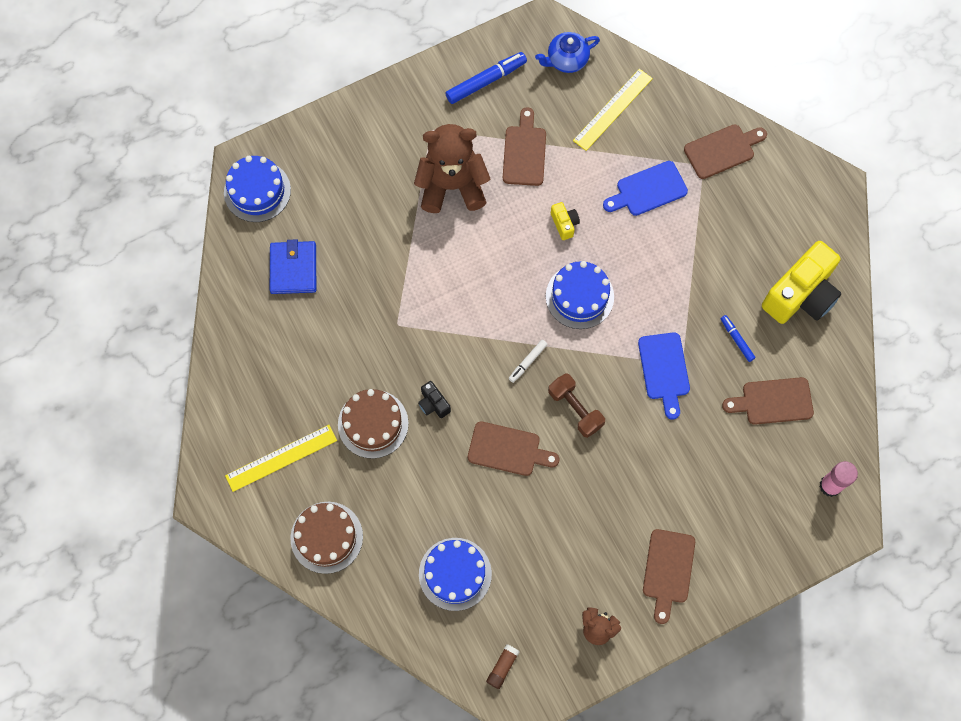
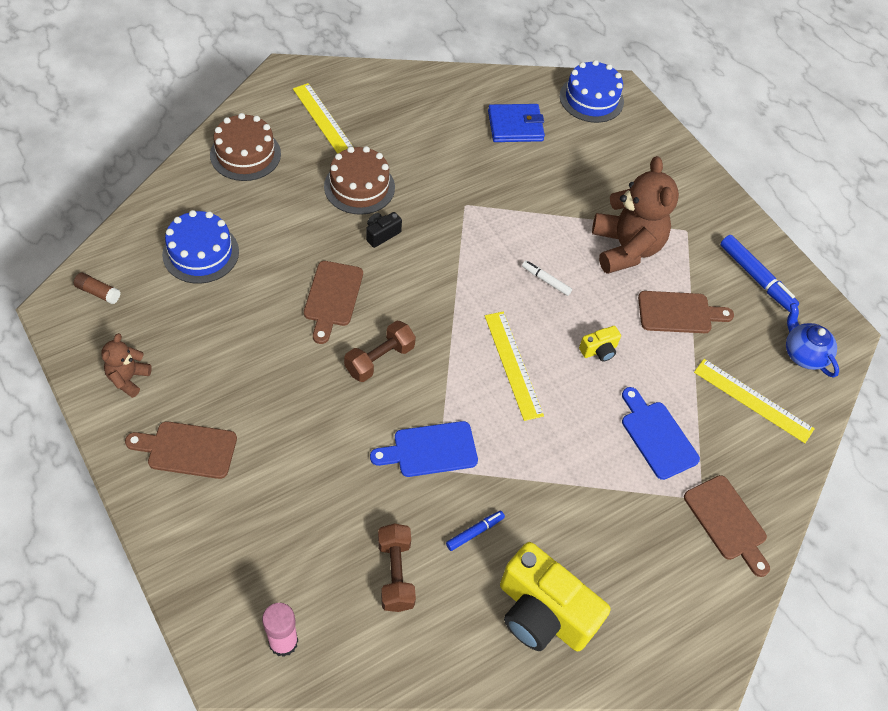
camera: 80 degrees right, 15 degrees down
(527, 362) = (431, 315): white marker -> white marker (546, 280)
(579, 296) = (513, 364): blue cake -> yellow ruler
(773, 401) = (395, 573): brown cutting board -> brown dumbbell

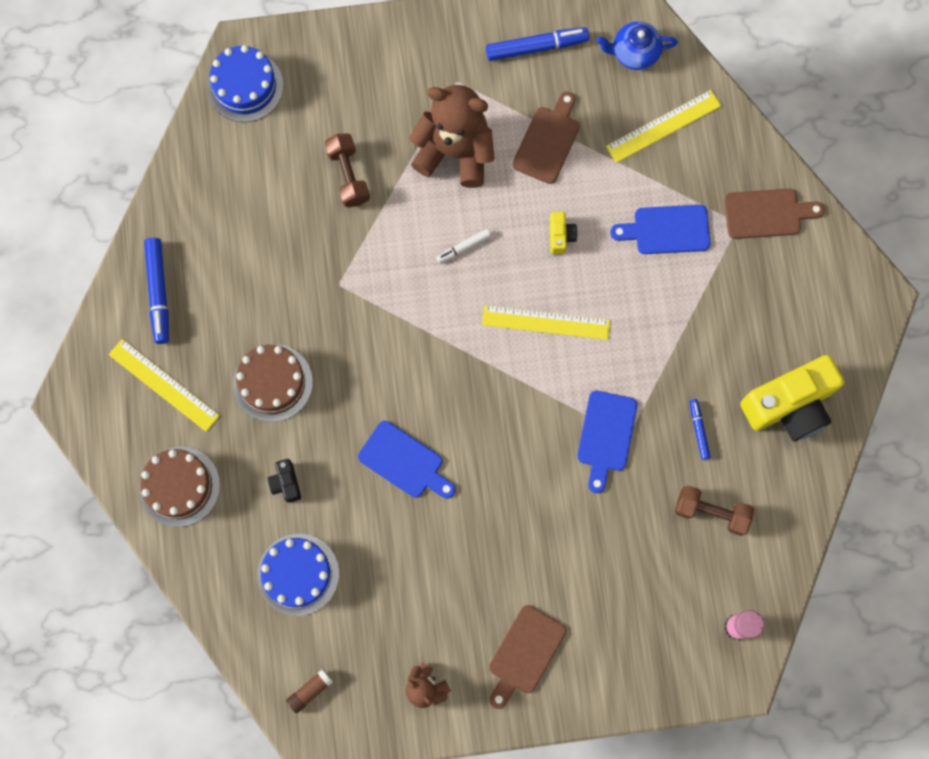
camera: 60 degrees left, 20 degrees up
(325, 121) = (164, 385): yellow ruler -> yellow ruler turned 45 degrees clockwise
(332, 297) = (404, 462): brown cutting board -> blue cutting board
(379, 359) = (493, 443): brown dumbbell -> brown dumbbell (348, 175)
(381, 234) = (344, 384): black camera -> black camera (286, 483)
(397, 97) = (159, 292): none -> blue marker
(515, 126) = (252, 185): blue wallet -> none

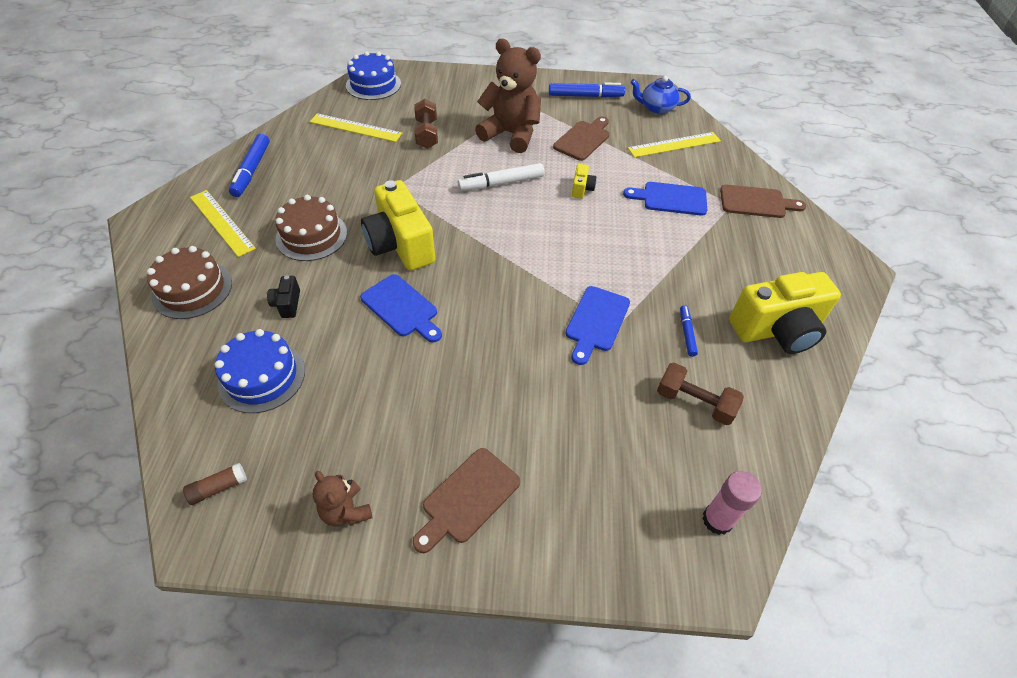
camera: 10 degrees right, 25 degrees down
(375, 374) = (400, 245): none -> yellow camera
(463, 248) = (501, 183): white marker -> white marker, size x1.80
(546, 322) = (557, 236): yellow ruler -> yellow ruler (355, 127)

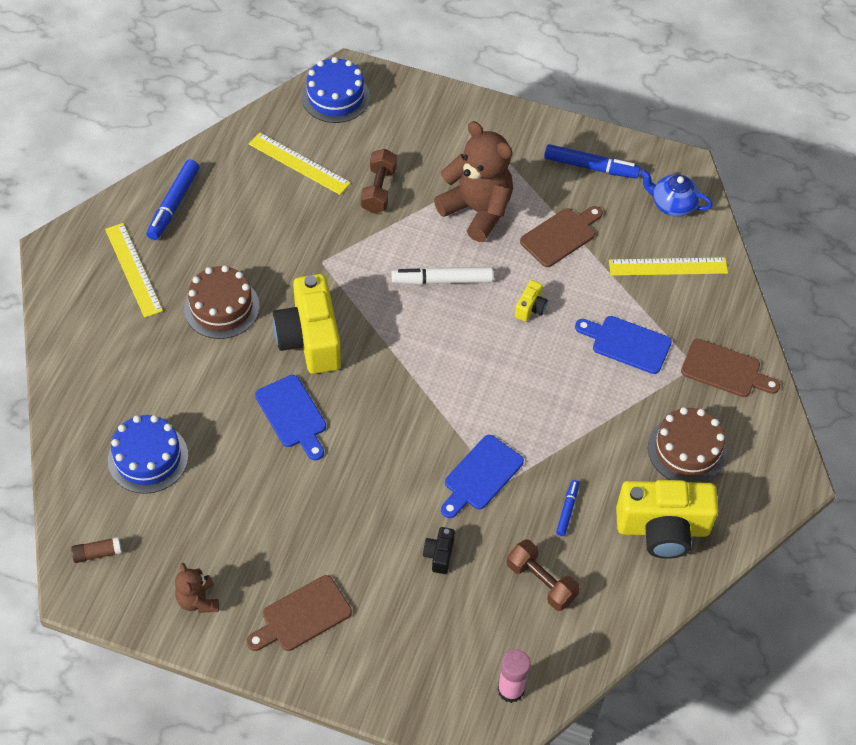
camera: 15 degrees right, 5 degrees up
(192, 289) = (96, 347): brown cake -> brown cake (687, 450)
(287, 304) = (183, 385): black camera -> black camera (439, 555)

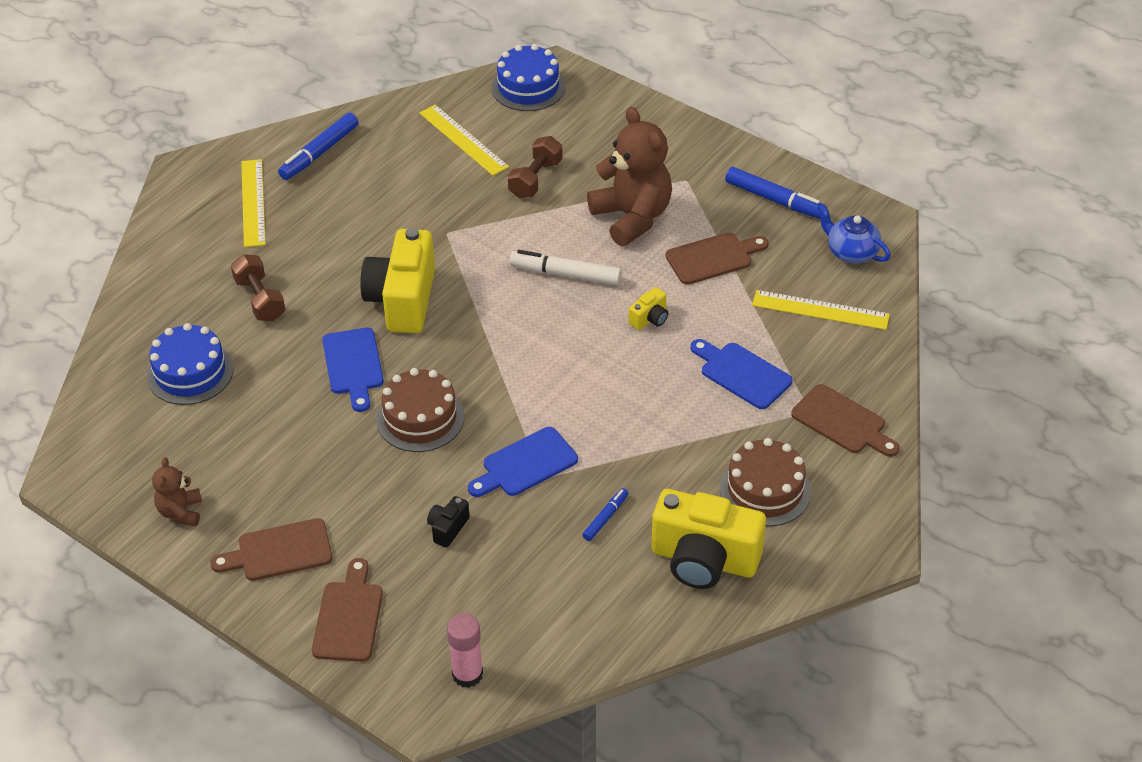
camera: 20 degrees right, 10 degrees down
(97, 553) = (101, 447): brown glue stick -> none
(221, 307) = (325, 253): brown cake -> brown cake (420, 418)
(388, 663) = (348, 617): none -> brown cutting board
(541, 582) = (546, 579): brown dumbbell -> brown dumbbell (260, 299)

